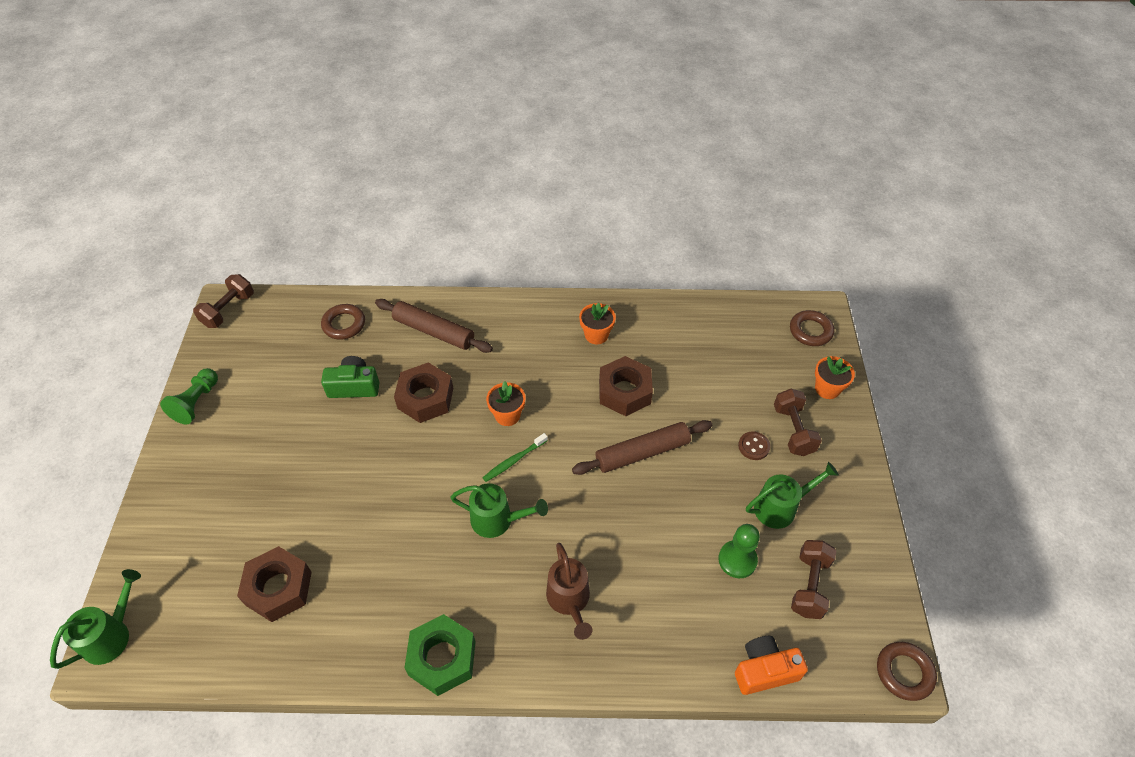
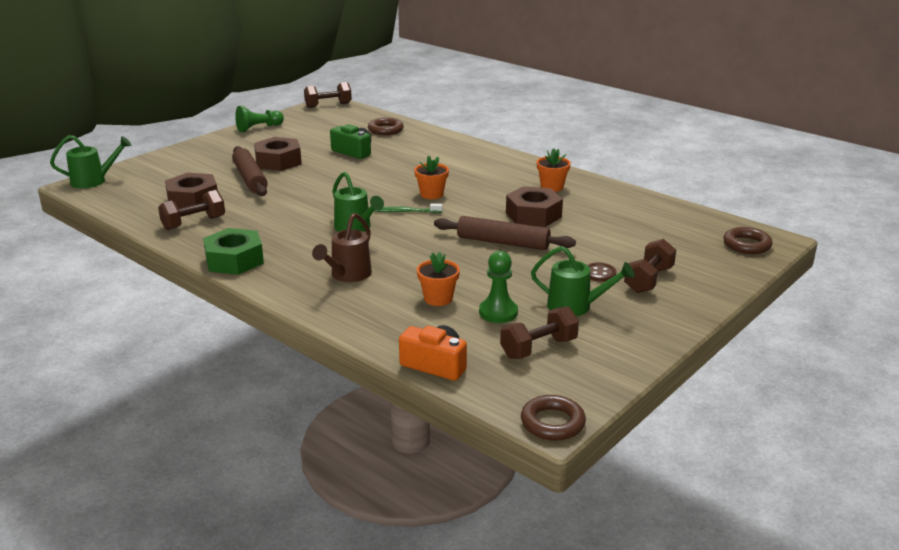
camera: 40 degrees right, 25 degrees down
(328, 628) = (194, 223): none -> brown dumbbell
(425, 398) = (389, 170): brown nut -> brown nut (278, 161)
(434, 331) = (438, 149): brown rolling pin -> brown rolling pin (250, 178)
(827, 389) = (715, 274): orange flower pot -> orange flower pot (438, 298)

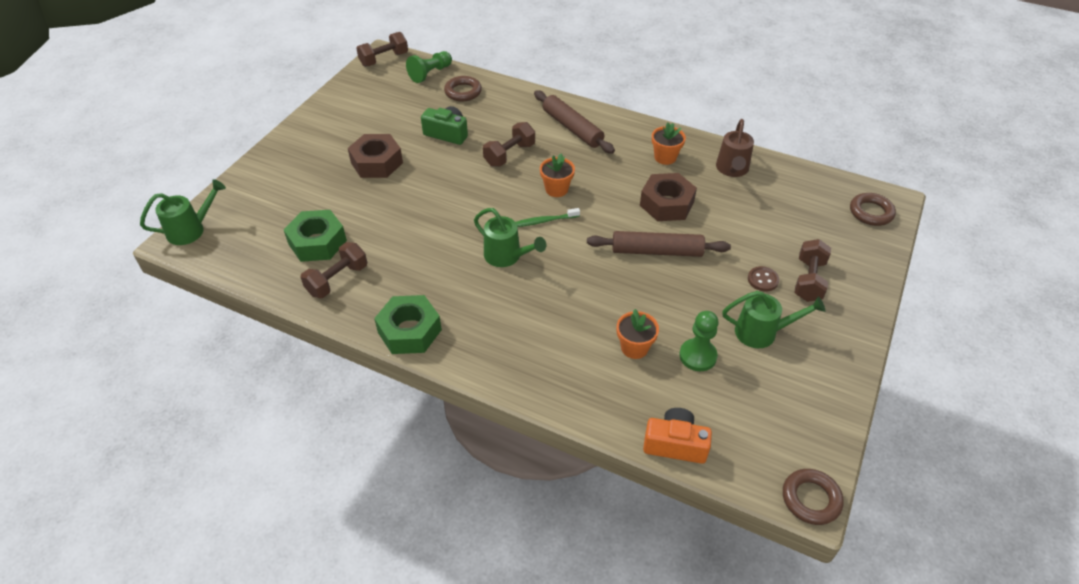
camera: 15 degrees left, 20 degrees up
(193, 200) = (317, 242): brown nut -> green nut
(250, 178) = (361, 196): brown rolling pin -> brown rolling pin (572, 128)
(258, 128) = (328, 109): green pawn -> green pawn (430, 73)
(347, 275) = (533, 331): brown watering can -> brown watering can (732, 170)
(538, 348) = (755, 399): brown dumbbell -> brown dumbbell (509, 154)

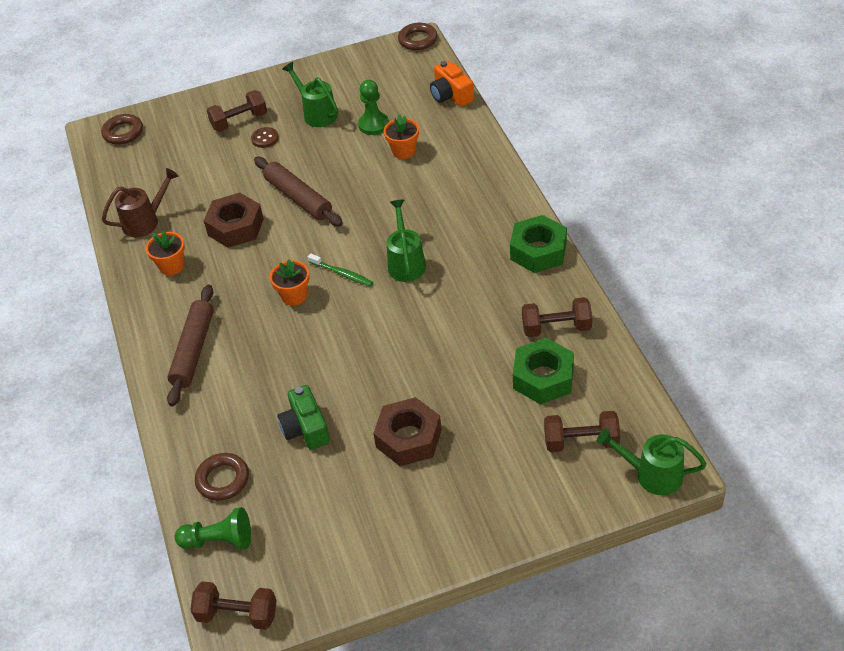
camera: 130 degrees left, 0 degrees up
(509, 154) = (284, 359): brown dumbbell -> brown dumbbell (581, 442)

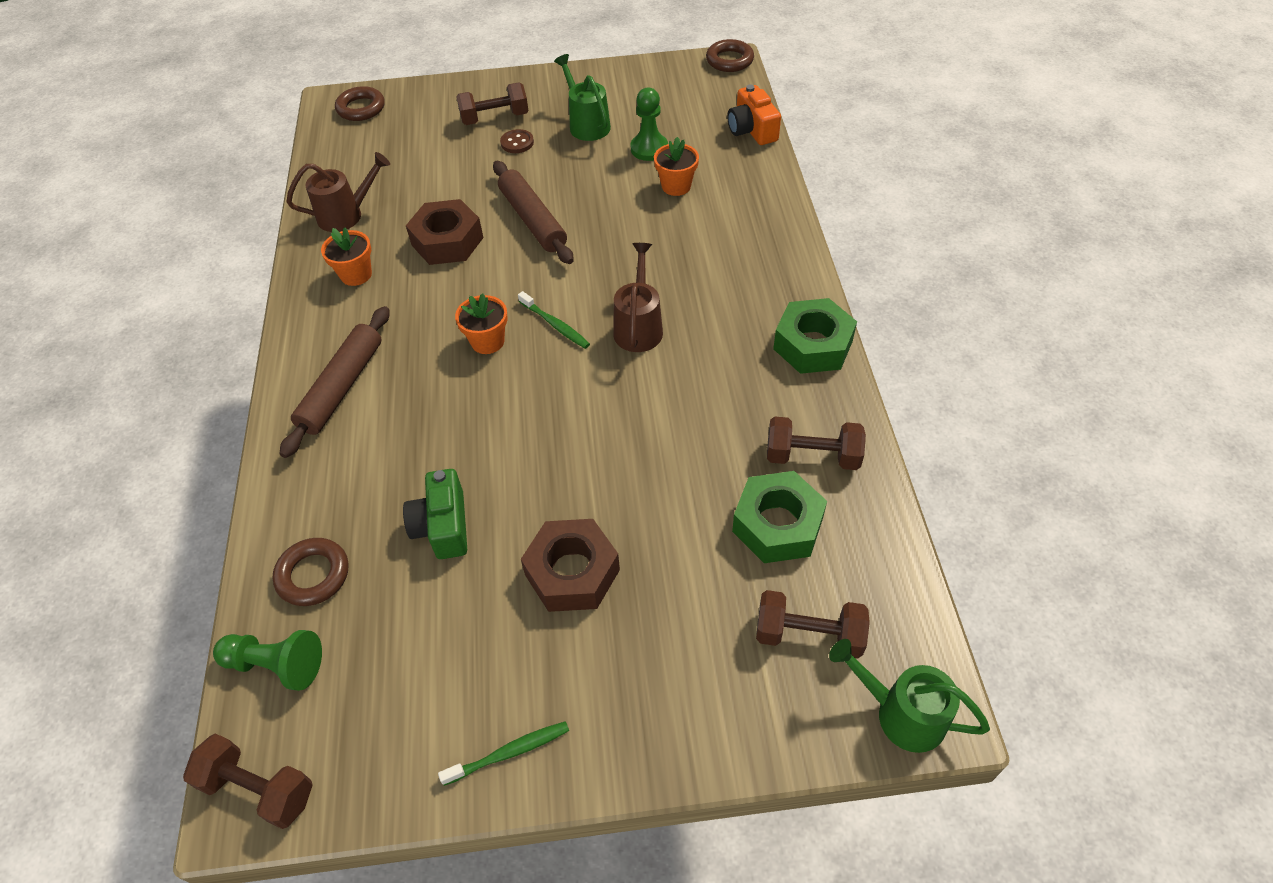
camera: 10 degrees right, 5 degrees up
(401, 555) = (509, 752): none -> green toothbrush
(406, 262) = (639, 326): green watering can -> brown watering can

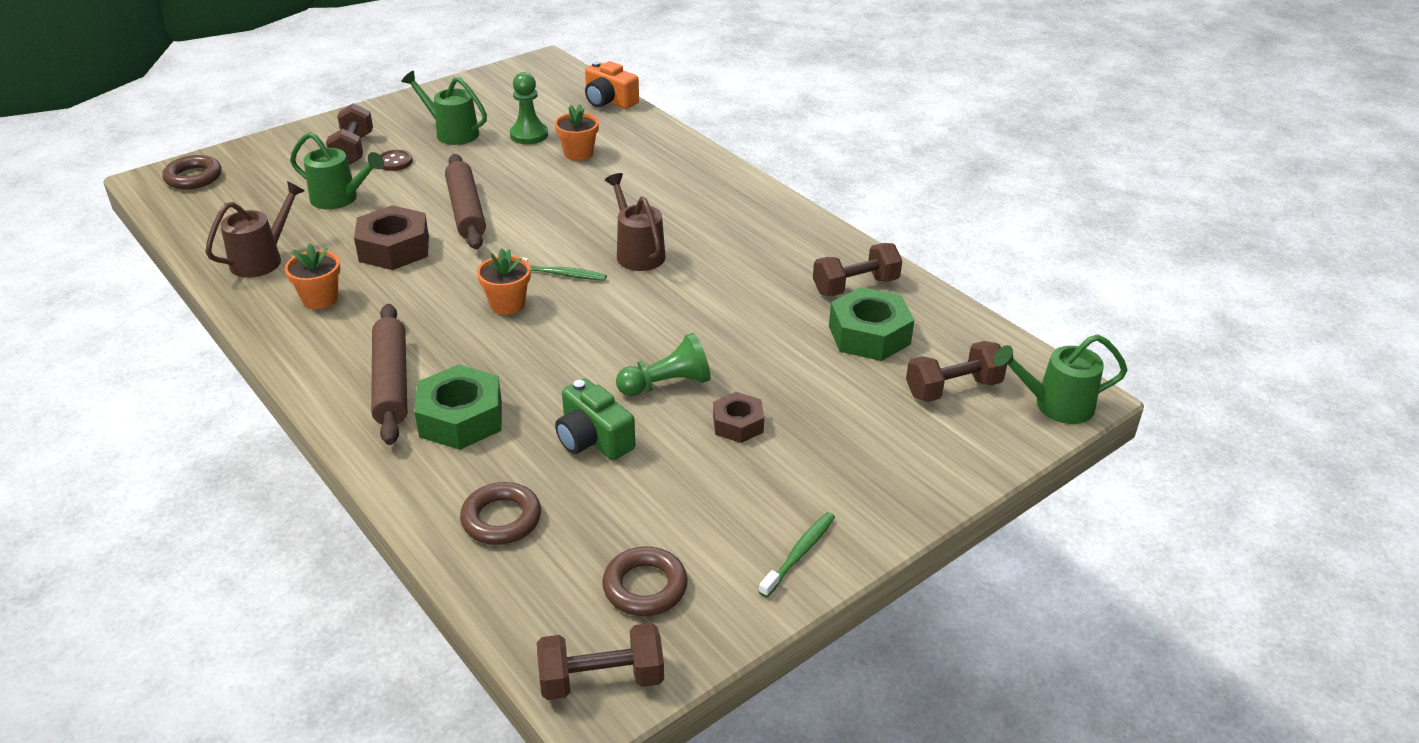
camera: 35 degrees left, 15 degrees down
(276, 665) = (530, 593): green pawn -> green pawn (667, 384)
(447, 170) = (340, 199): none -> green watering can
(495, 118) = (353, 150): brown dumbbell -> brown dumbbell turned 45 degrees counterclockwise
(533, 220) = (466, 210): brown rolling pin -> brown rolling pin turned 45 degrees clockwise
(572, 572) = (738, 424): brown nut -> brown nut, size x0.60
(729, 60) = (544, 60): brown ring -> brown ring (645, 587)
(812, 345) = (791, 221): green nut -> green nut (461, 418)

